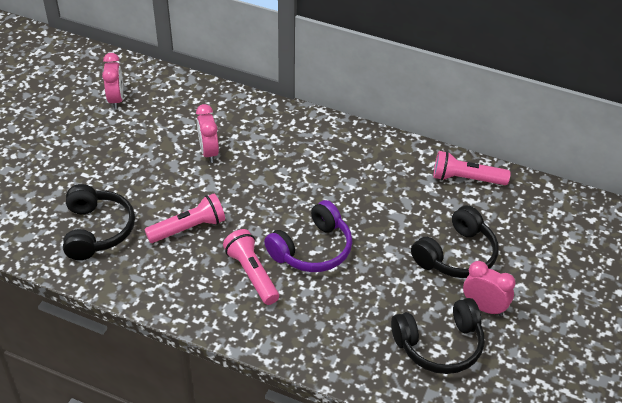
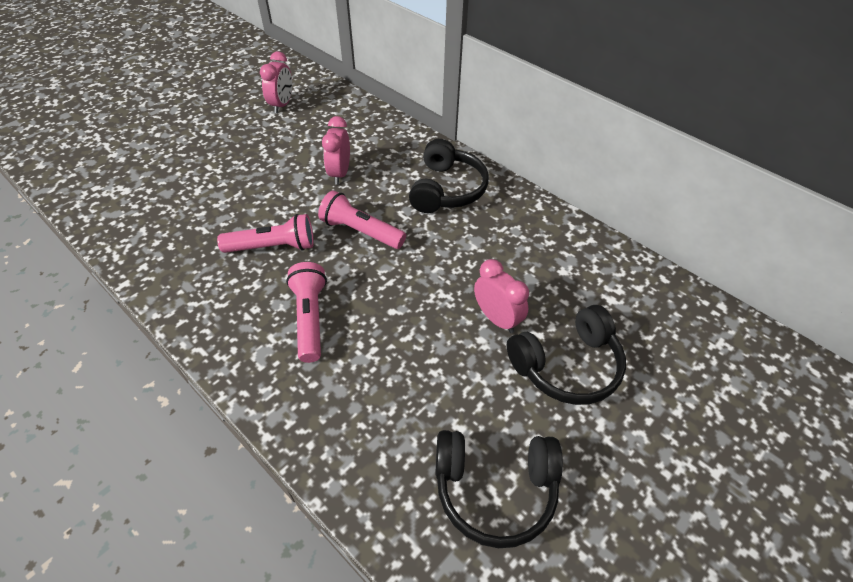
camera: 20 degrees right, 5 degrees up
(97, 230) = (182, 225): black headphones -> black headphones (447, 189)
(312, 249) = (393, 308): purple headphones -> none
(466, 179) = (615, 272): pink flashlight -> pink flashlight (361, 231)
(484, 307) = (577, 451): pink clock -> pink clock (497, 318)

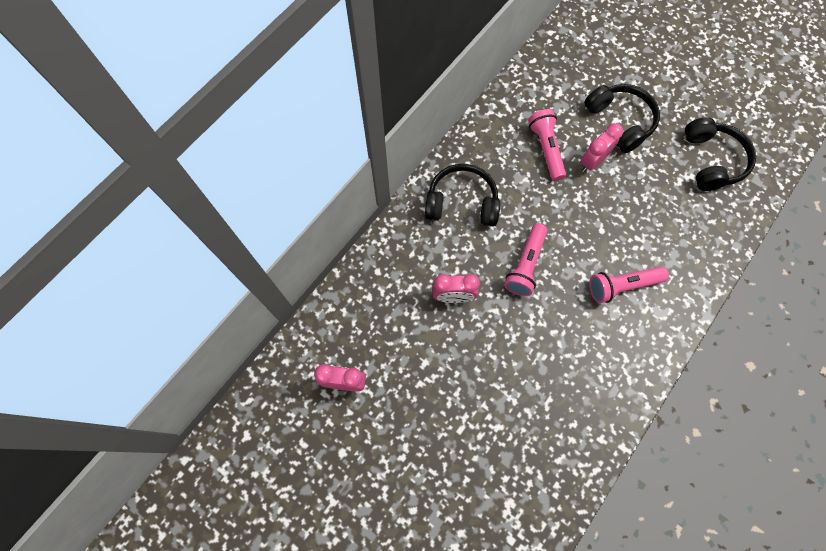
camera: 95 degrees left, 20 degrees up
(273, 247) = (557, 332): pink flashlight -> pink flashlight (546, 149)

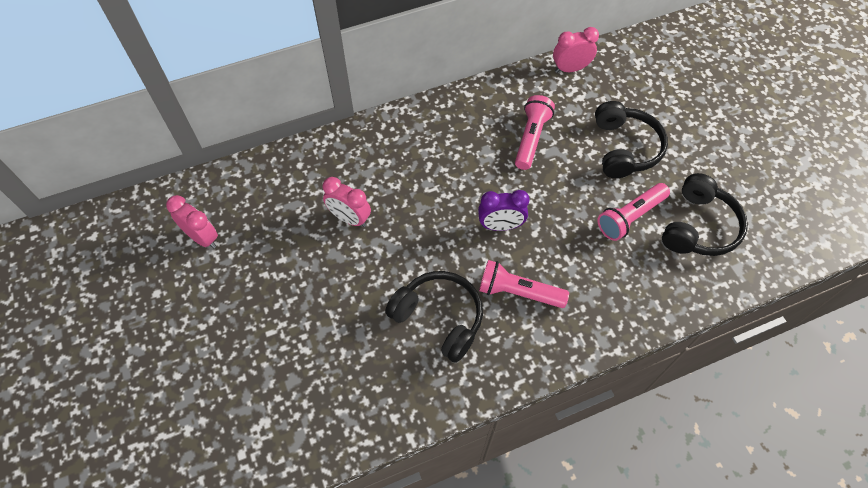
camera: 30 degrees right, 10 degrees down
(461, 203) = (416, 146): black headphones -> black headphones (439, 318)
(525, 265) = (436, 226): pink flashlight -> pink flashlight (630, 217)
(573, 238) = (500, 226): none -> purple clock
(592, 162) = (569, 170): pink clock -> pink clock (570, 69)

